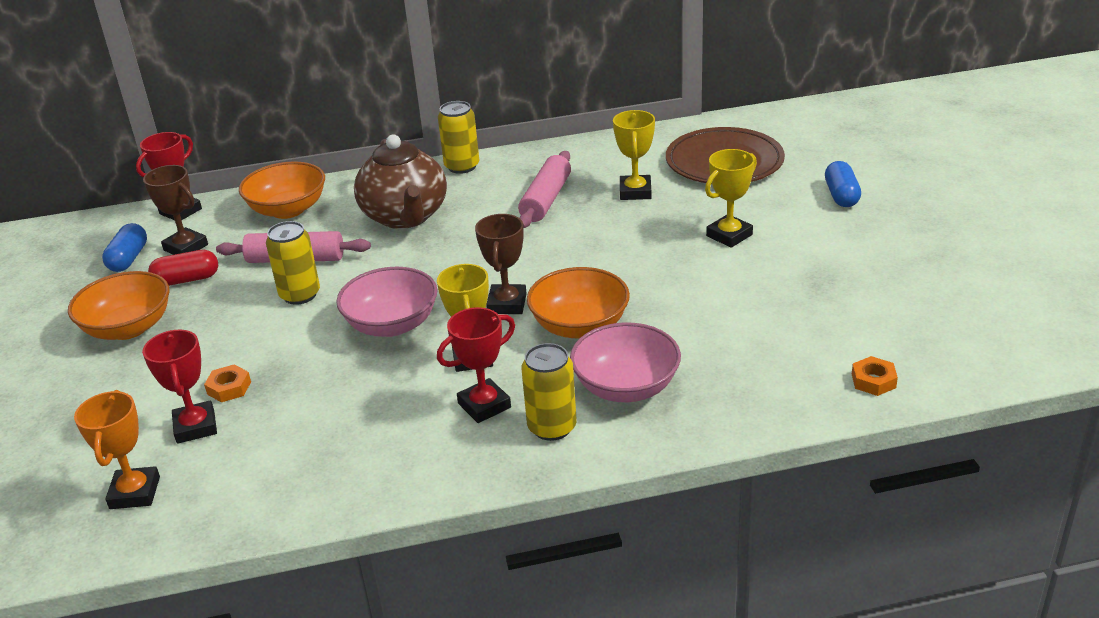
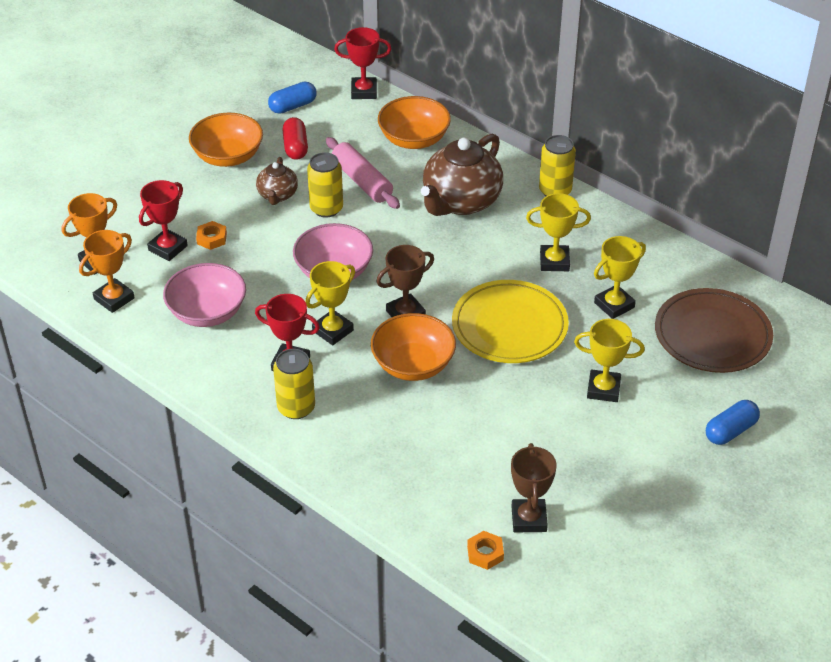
camera: 50 degrees right, 10 degrees up
(186, 247) = (328, 122): brown trophy -> brown trophy (529, 519)
(187, 280) = (295, 147): red capsule -> red capsule turned 45 degrees clockwise
(213, 504) = (114, 299): none -> orange trophy
(235, 318) = (277, 195): none -> brown teapot
(546, 199) = (554, 261): pink rolling pin -> yellow trophy
(596, 252) = (509, 326): none -> yellow plate
(626, 387) = (366, 423): pink bowl -> pink bowl (207, 312)

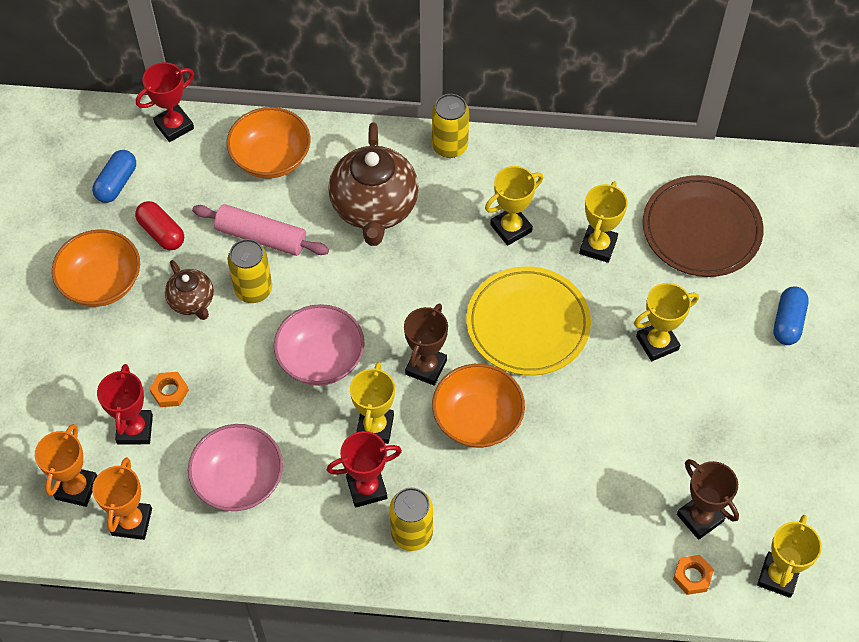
camera: 35 degrees left, 15 degrees up
(557, 593) = (778, 576): none -> yellow trophy

